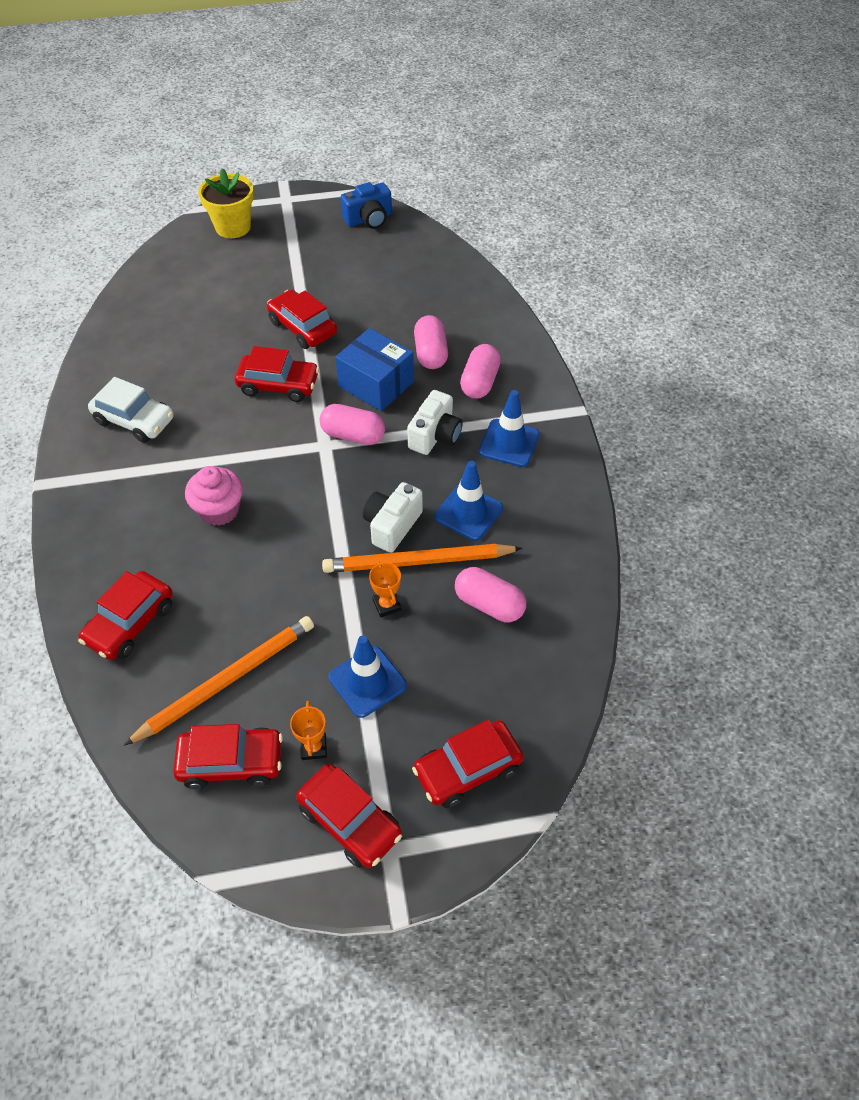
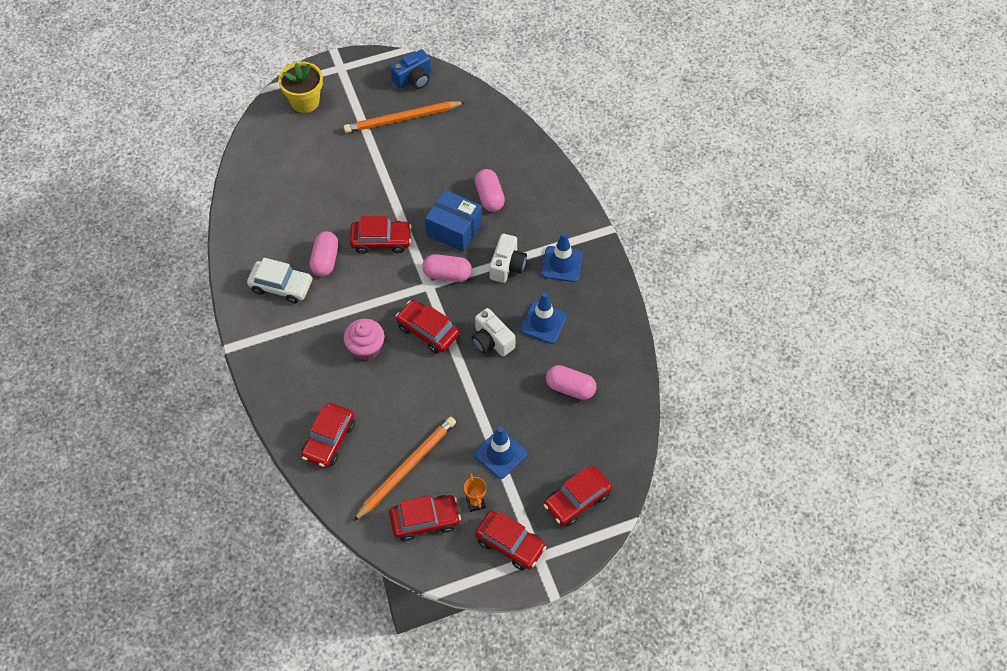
camera: 10 degrees left, 5 degrees up
(302, 327) = (386, 188): red car -> red car (427, 331)
(387, 605) = (501, 399): orange trophy -> none
(392, 525) = (491, 341): white camera -> white camera turned 60 degrees counterclockwise
(418, 562) = (515, 365): orange pencil -> orange pencil (402, 119)
(480, 382) = (531, 216): pink capsule -> pink capsule (325, 260)

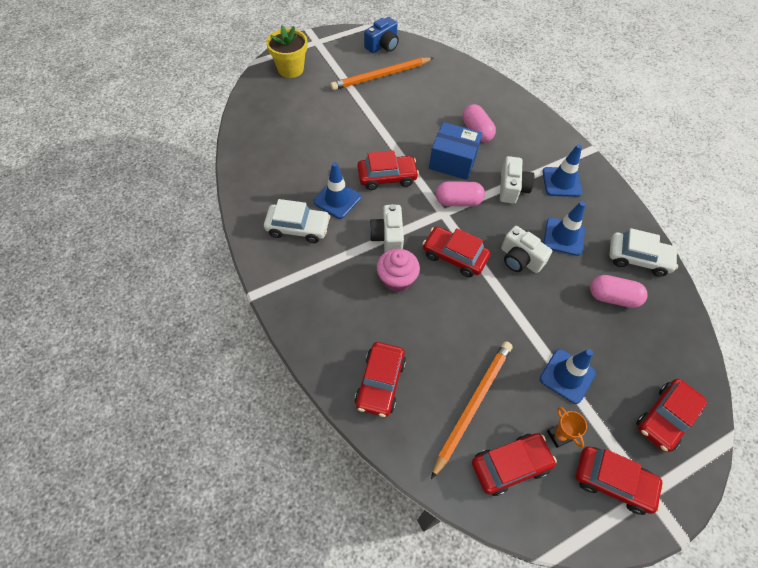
camera: 10 degrees left, 0 degrees up
(325, 260) = (337, 199): pink capsule -> blue traffic cone
(367, 304) = (387, 237): none -> white camera
(610, 353) = (638, 258): none -> white car

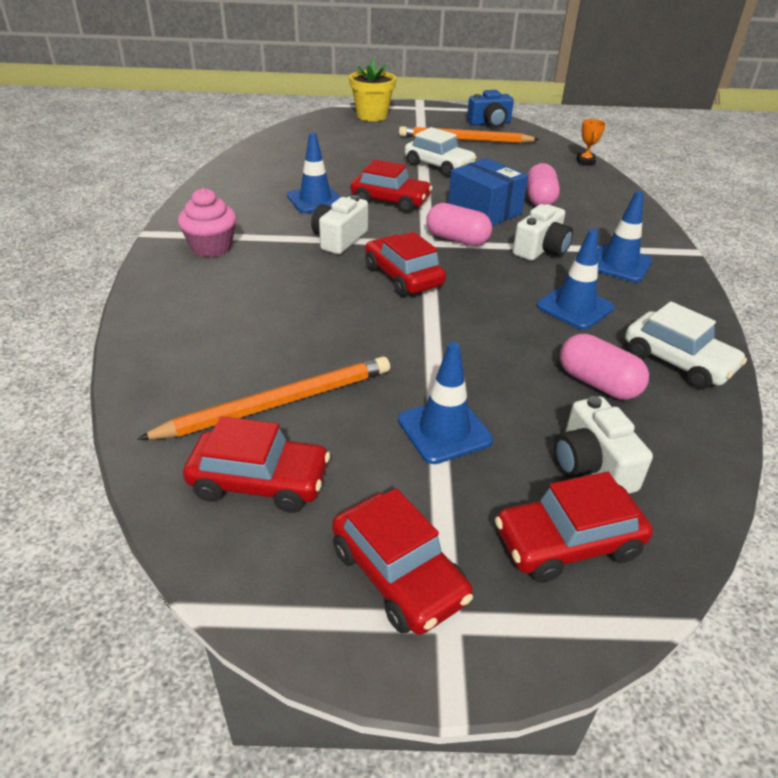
camera: 30 degrees right, 20 degrees down
(298, 228) = (250, 206): white car -> white car (439, 166)
(380, 383) = (189, 340): red car -> none
(397, 279) = (311, 271): pink cupcake -> pink cupcake (211, 247)
(520, 259) = (489, 306): white camera -> white camera (591, 466)
(559, 435) = (366, 484): orange trophy -> orange trophy (585, 161)

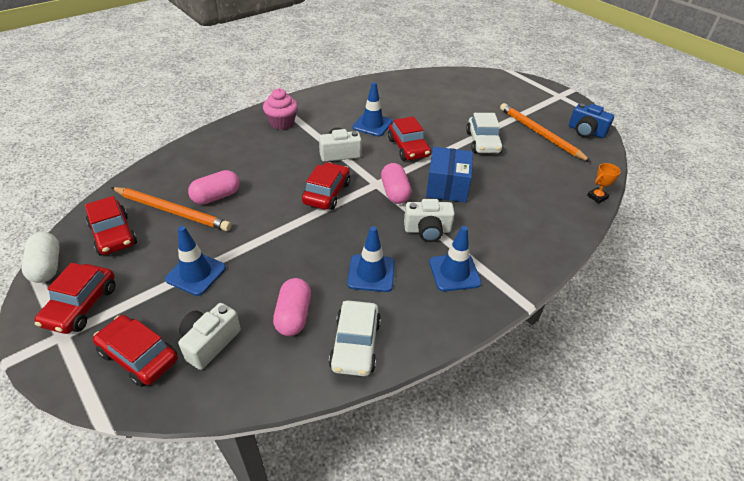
camera: 50 degrees right, 5 degrees up
(248, 590) = (47, 266): none -> white capsule
(372, 116) = (512, 87): yellow flower pot -> none
(540, 199) = (499, 201): pink capsule -> pink capsule (216, 197)

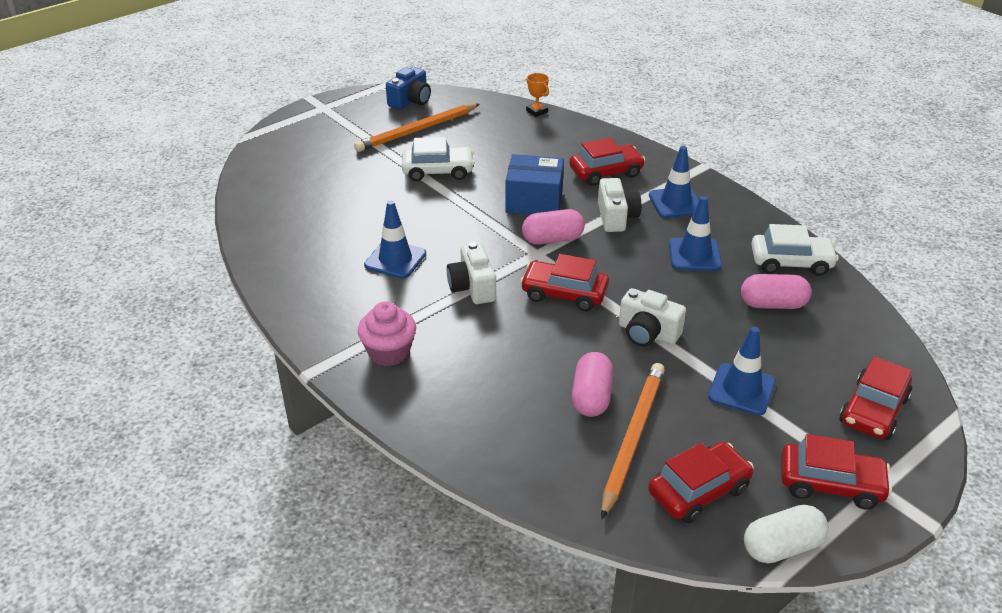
camera: 90 degrees left, 5 degrees down
(209, 342) = (832, 360): white camera -> white camera (647, 333)
(216, 197) = (591, 397): pink capsule -> pink capsule turned 45 degrees clockwise
(408, 148) = (454, 228): red car -> red car (606, 172)

